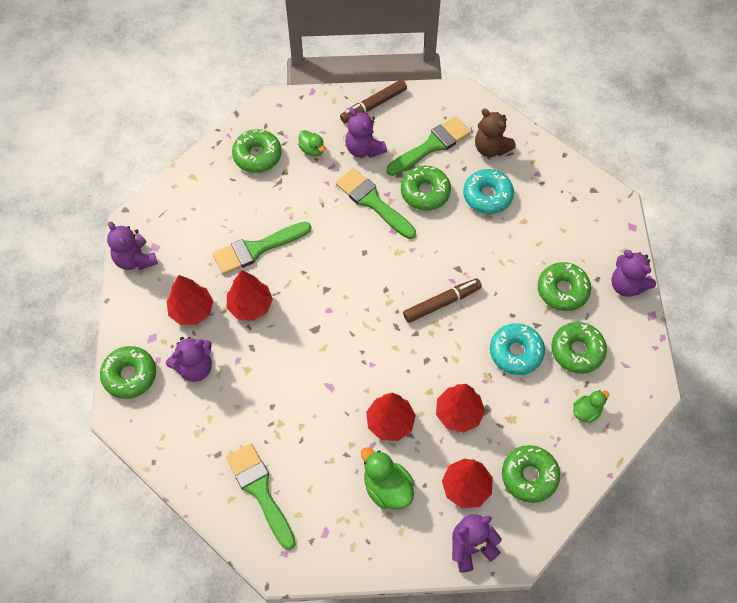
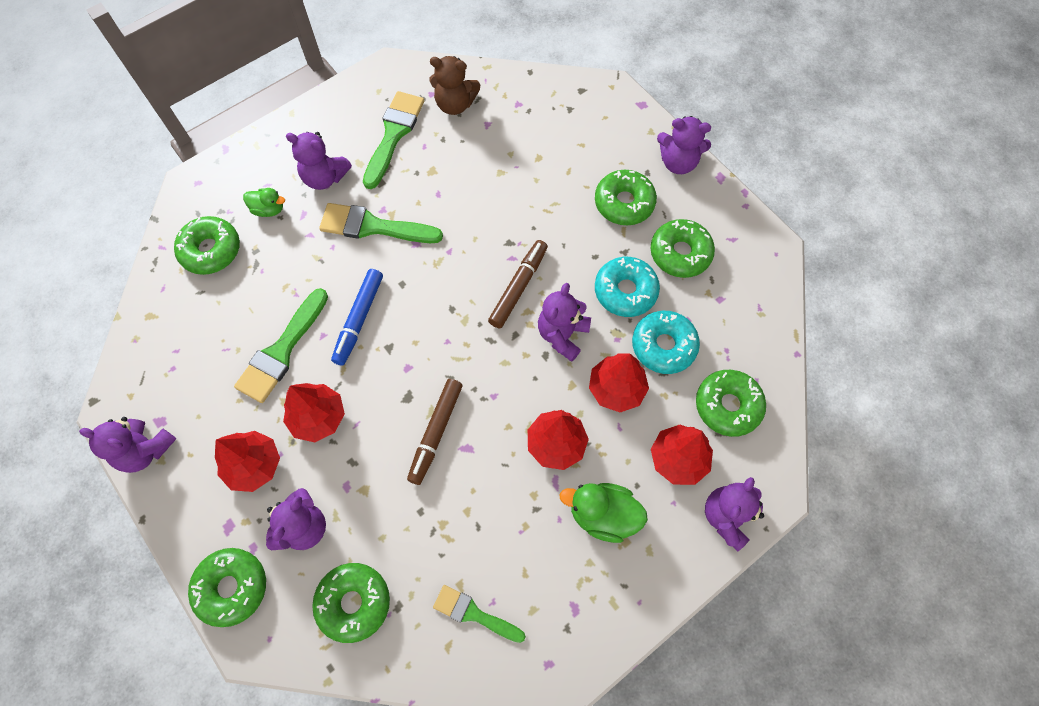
camera: 35 degrees left, 5 degrees up
(260, 491) = (474, 614): green brush -> green brush, size x0.65
(319, 259) = (359, 319): none -> blue marker
(373, 105) = (303, 127): brown marker -> brown marker (436, 433)
(425, 192) = (421, 185): green donut -> green donut (353, 603)
(448, 354) = (562, 335): none -> purple teddy bear
(487, 196) = (485, 153): turquoise donut -> turquoise donut (663, 346)
(586, 411) = (731, 306): green duck -> none

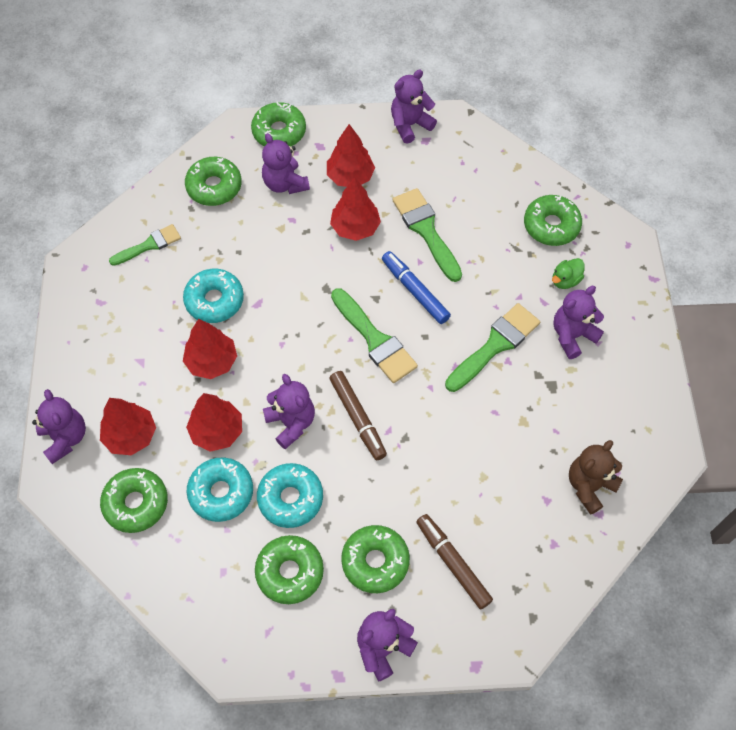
camera: 125 degrees right, 5 degrees down
(393, 135) = (585, 413): green brush -> green brush (375, 340)
(436, 433) = (284, 291): brown marker -> brown marker (452, 563)
(492, 491) = (214, 300): none -> turquoise donut
(603, 515) = (139, 358): green duck -> none

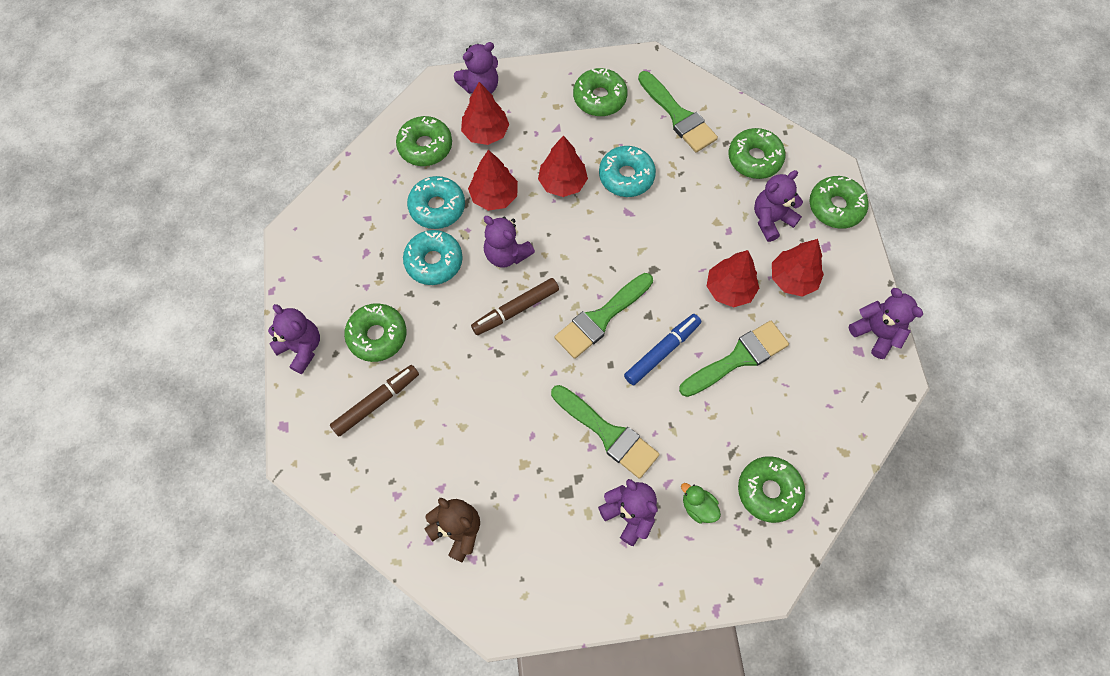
camera: 85 degrees right, 5 degrees up
(149, 245) = (678, 116): green brush -> green brush, size x1.55
(290, 572) = (367, 268): green donut -> green donut (599, 98)
(291, 423) = (506, 254): purple teddy bear -> purple teddy bear turned 75 degrees clockwise

